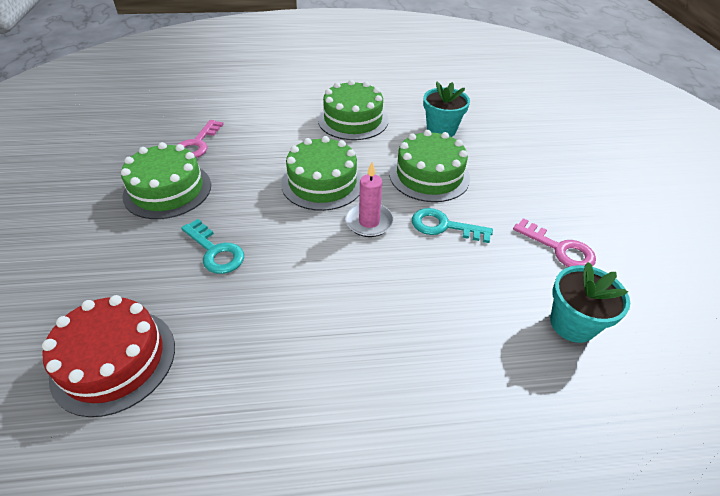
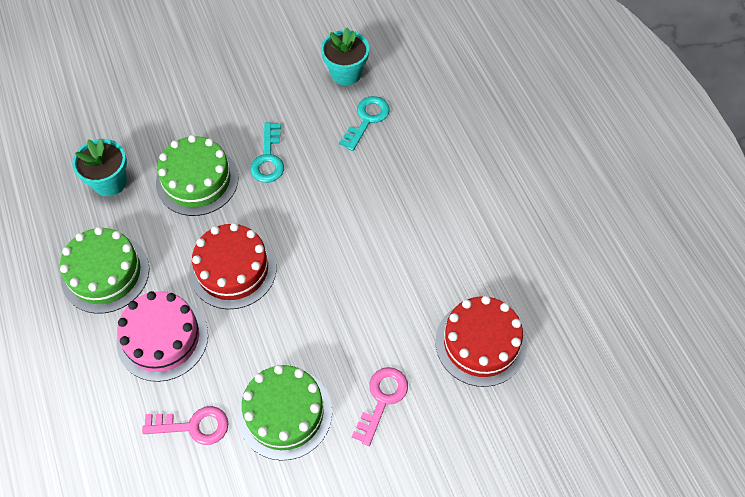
camera: 105 degrees left, 15 degrees up
(215, 251) = (354, 325): turquoise key -> turquoise key (367, 120)
(280, 139) = (162, 338): none -> pink cake
(322, 182) = (233, 269): green cake -> red cake
(369, 222) = (279, 215): pink candle -> none
(559, 248) = (272, 80): pink key -> pink key (382, 400)

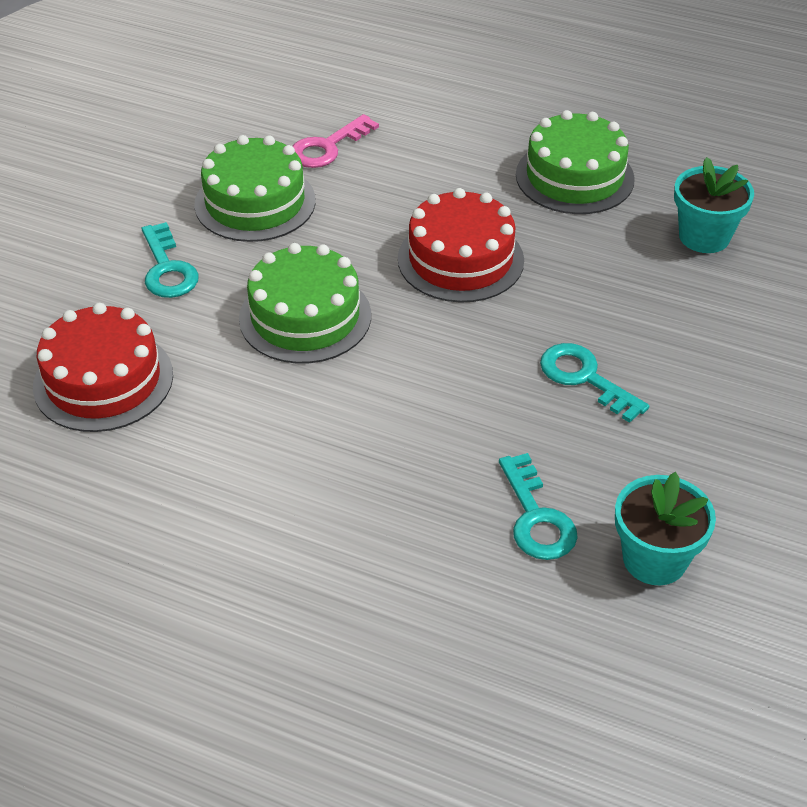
camera: 135 degrees right, 15 degrees down
(162, 338) = (445, 174): pink cake -> none
(197, 180) = (623, 301): green cake -> green cake (305, 316)
(382, 400) = (167, 268): pink key -> turquoise key

